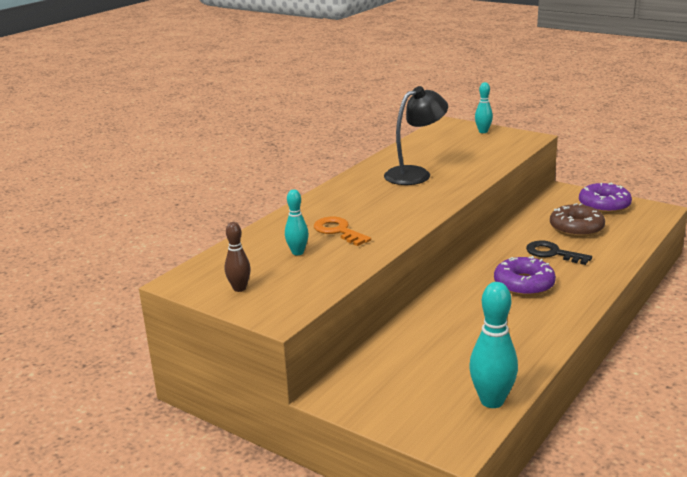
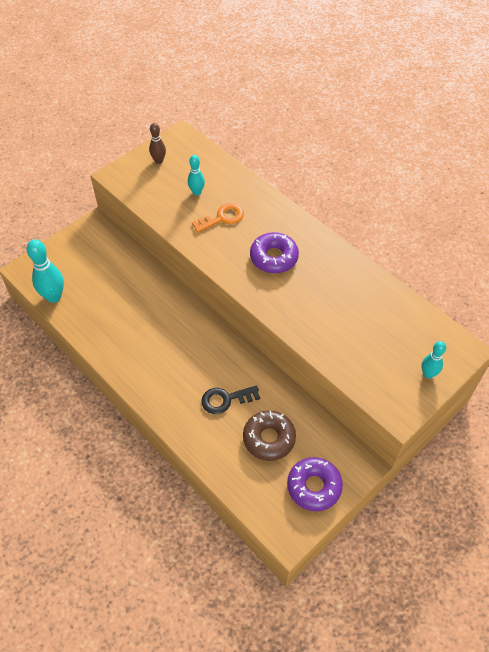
camera: 100 degrees right, 30 degrees up
(415, 174) = (321, 288): black lamp -> none
(524, 284) = (182, 360): purple donut -> purple donut (274, 257)
(552, 253) = (226, 399): black key -> black key turned 150 degrees counterclockwise

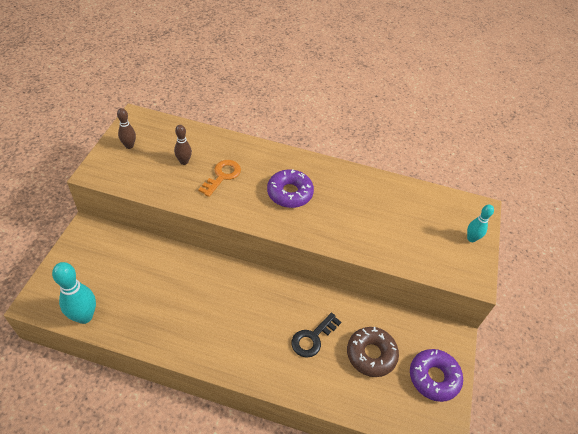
camera: 35 degrees left, 5 degrees down
(197, 192) = (184, 162): turquoise bowling pin -> brown bowling pin

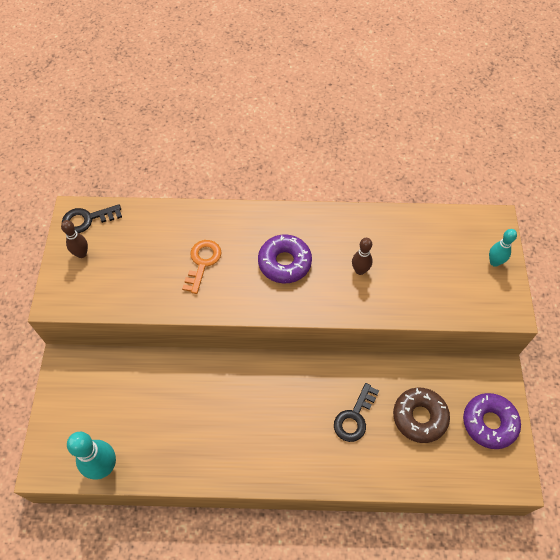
camera: 10 degrees left, 10 degrees up
(144, 124) = (87, 219): none -> black key
(184, 162) = (152, 256): brown bowling pin -> brown bowling pin (360, 270)

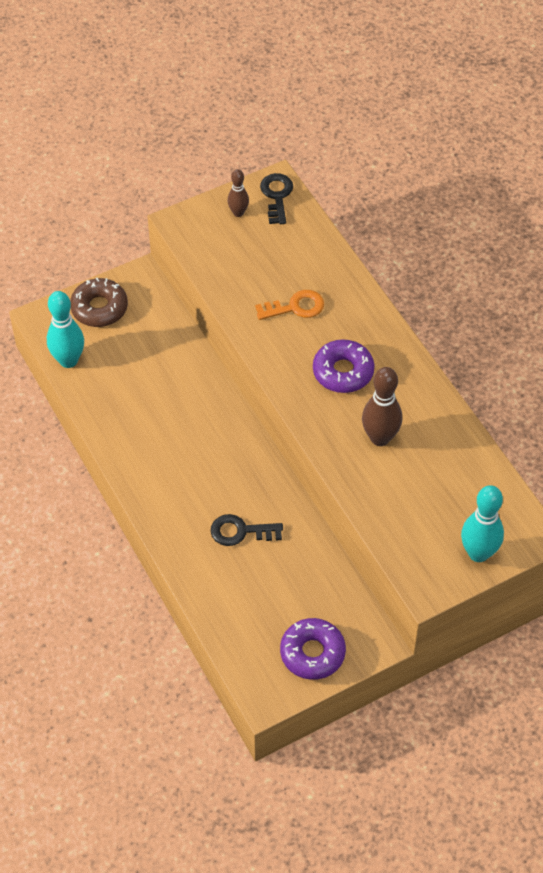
camera: 60 degrees right, 5 degrees down
(87, 219) = (277, 196): black key -> black key turned 45 degrees clockwise
(360, 270) = (380, 438): brown bowling pin -> brown bowling pin, size x1.70
(419, 417) = (277, 588): brown donut -> brown donut (99, 308)
(494, 262) = (478, 553): turquoise bowling pin -> turquoise bowling pin, size x1.70

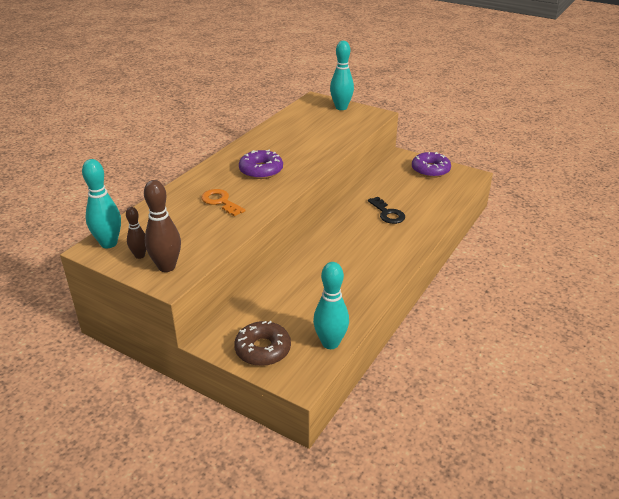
camera: 120 degrees left, 20 degrees down
(277, 196) = (109, 243): black key -> turquoise bowling pin
(380, 438) = (299, 147): brown bowling pin -> brown bowling pin (167, 267)

